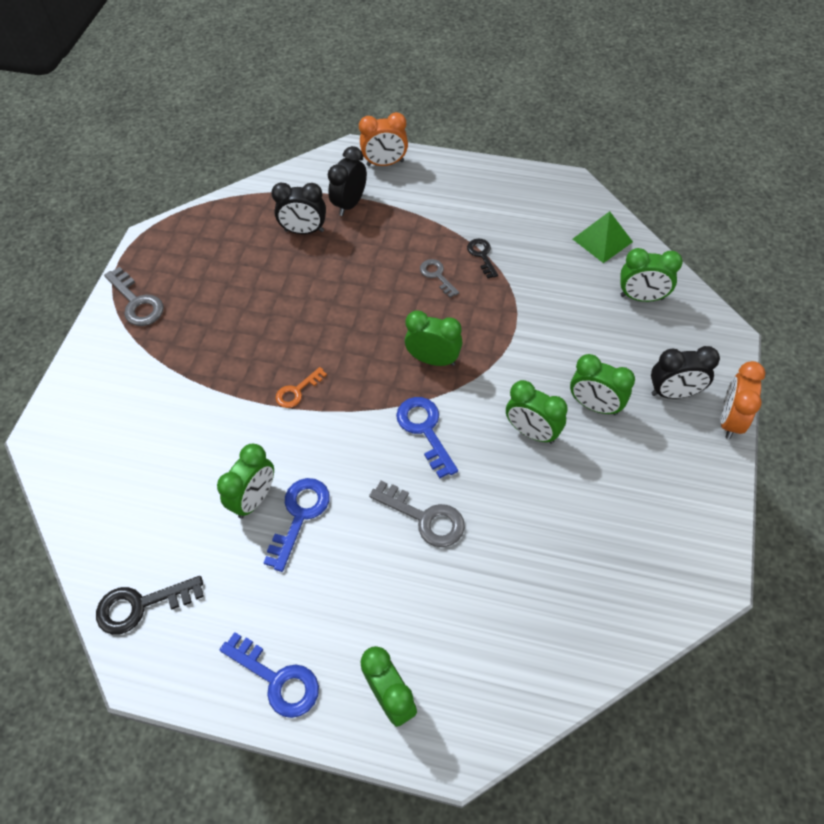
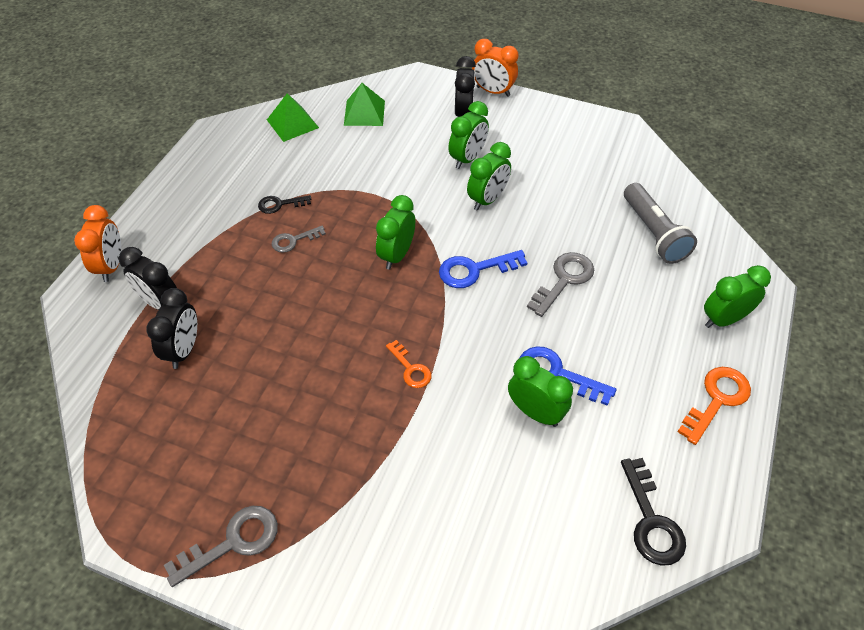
camera: 85 degrees left, 5 degrees down
(277, 679) = (717, 400): blue key -> orange key
(517, 618) = (653, 233): none -> grey flashlight
(641, 297) = (364, 112): green clock -> green pyramid

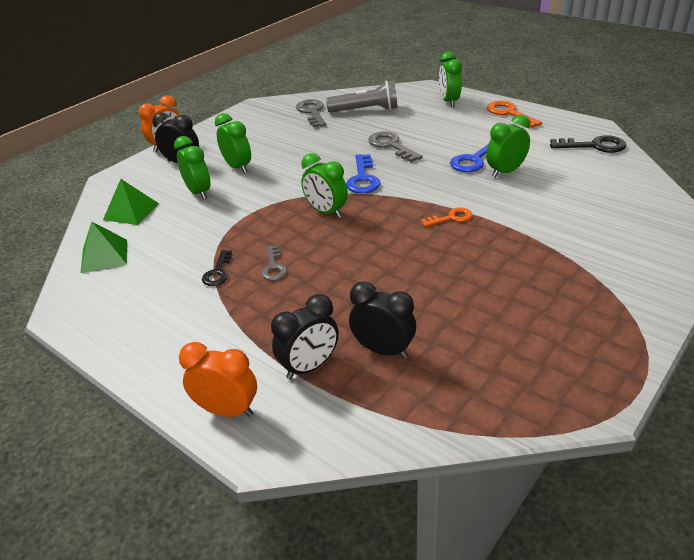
camera: 70 degrees left, 15 degrees down
(233, 542) = (611, 326): grey key -> grey key (312, 112)
(487, 200) = (291, 164): green clock -> green clock (199, 192)

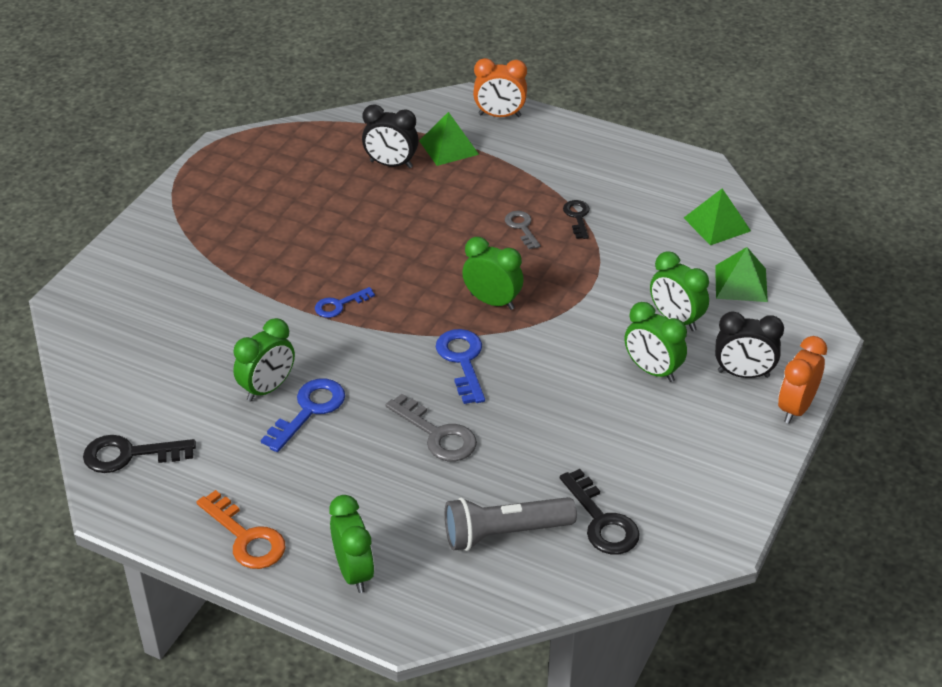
camera: 165 degrees right, 5 degrees up
(309, 367) = (448, 147): black clock -> green pyramid
(312, 112) = (601, 521): grey key -> black key
(451, 218) = (339, 305): orange key -> blue key

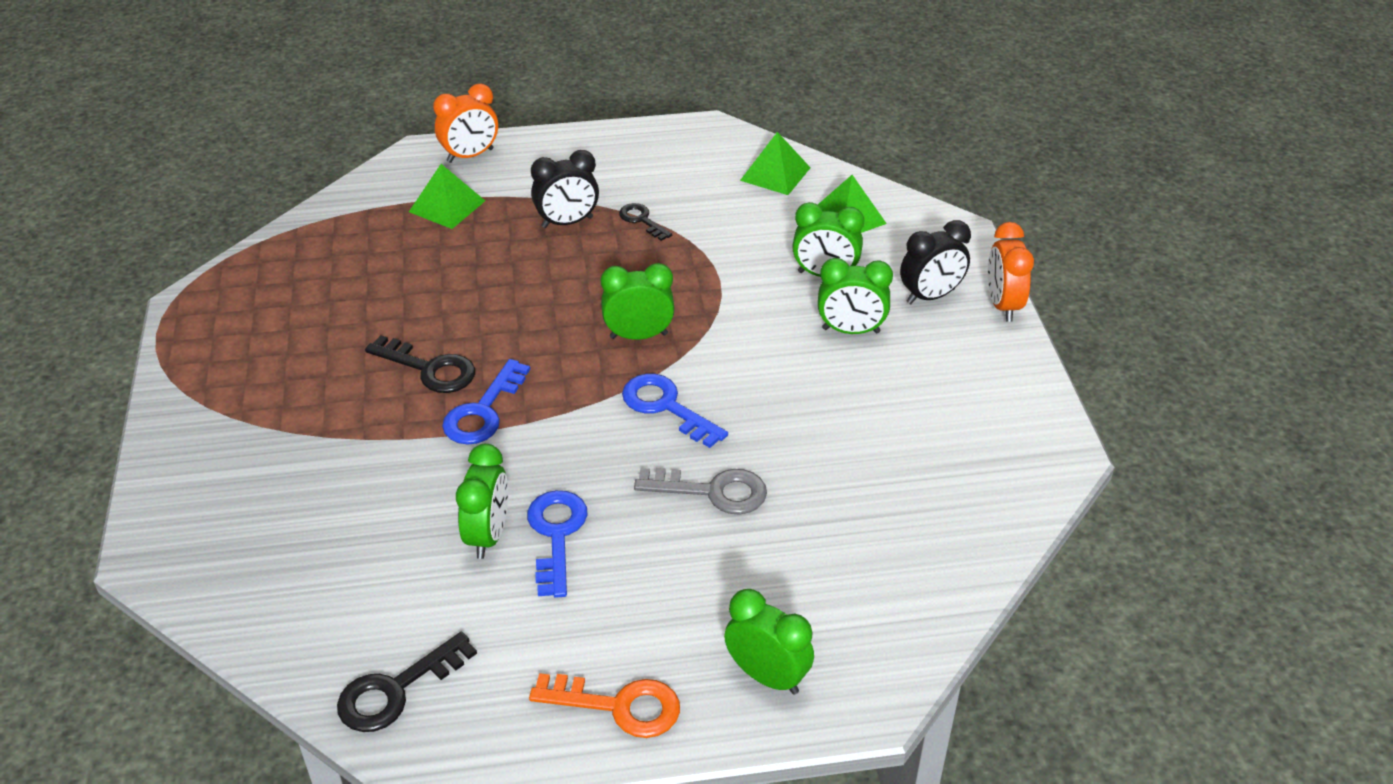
camera: 35 degrees left, 0 degrees up
(339, 305) = (483, 411): blue key -> blue key, size x1.59
(391, 164) = (401, 247): black clock -> black clock (567, 222)
(505, 533) = (872, 553): grey flashlight -> none
(522, 227) = (598, 252): grey key -> none
(601, 521) = (946, 492): black key -> black key (429, 369)

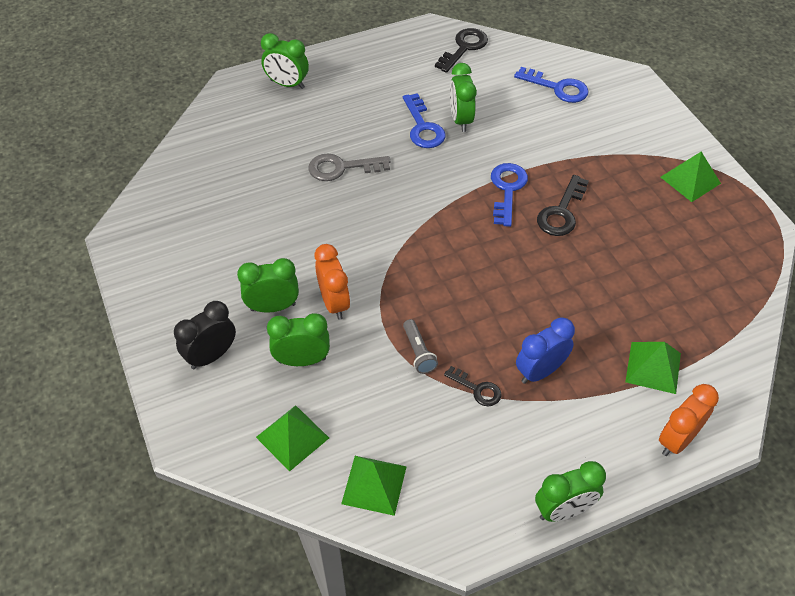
camera: 165 degrees right, 10 degrees up
(222, 376) = (690, 180): none -> green pyramid
(429, 369) = (561, 212): black key -> black key turned 75 degrees counterclockwise
(567, 222) = (540, 371): black clock -> blue clock
(618, 706) = (356, 60): orange key -> none
(638, 336) = (431, 268): green clock -> green clock (563, 510)
(666, 407) = (390, 216): blue key -> blue key (557, 88)
(690, 260) = (418, 352): none -> grey flashlight
(1002, 305) = (151, 359): orange clock -> orange clock (334, 303)

